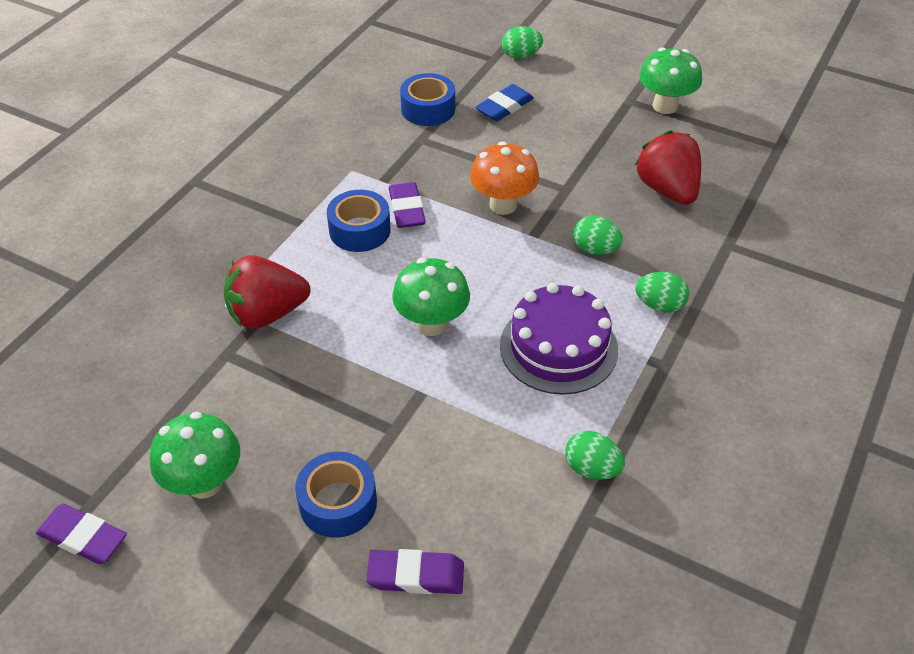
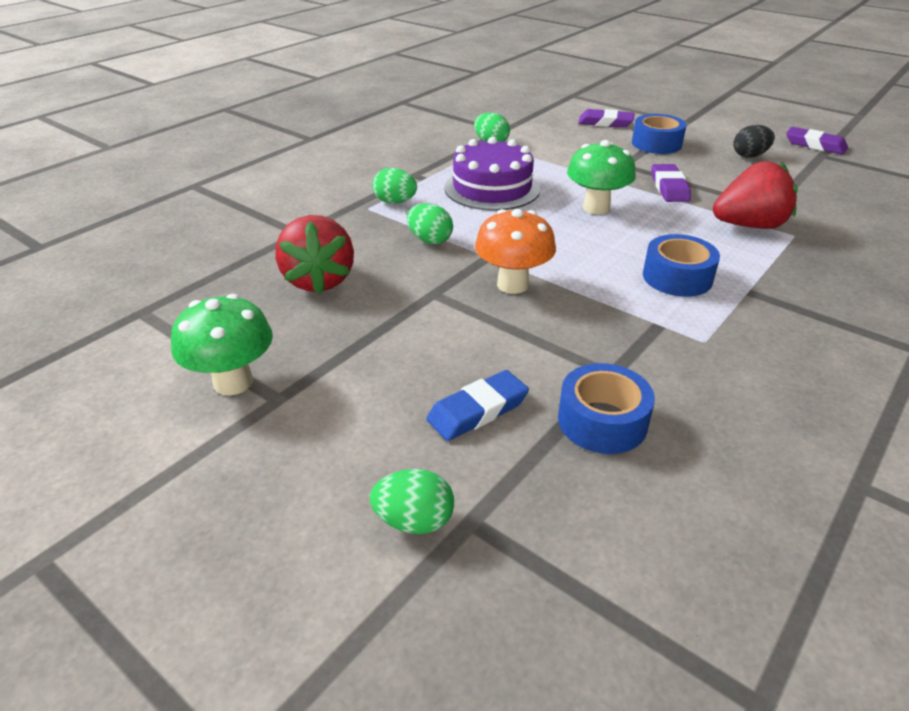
camera: 170 degrees left, 10 degrees down
(204, 483) = (749, 156): green mushroom -> black egg
(407, 209) = (625, 291): purple eraser -> purple eraser (669, 187)

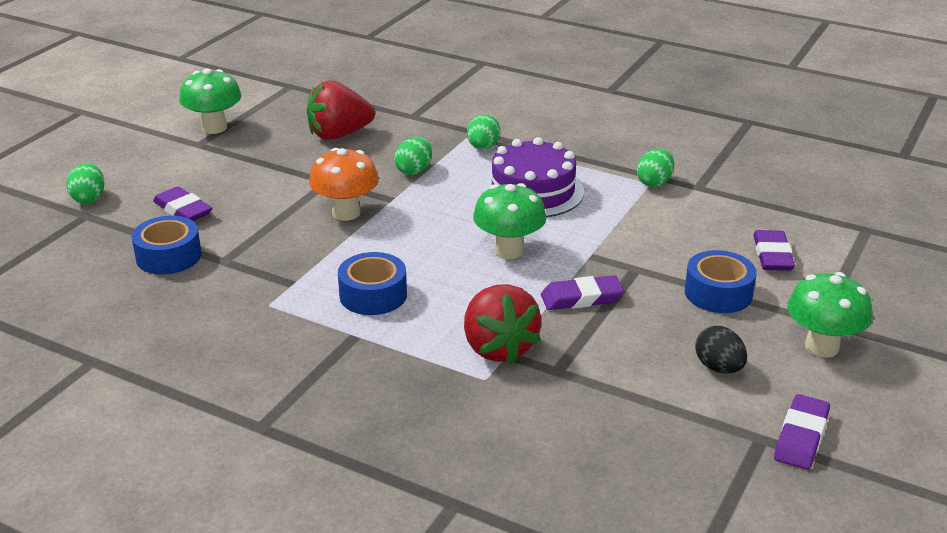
camera: 80 degrees right, 5 degrees down
(477, 410) = (183, 210): blue eraser -> purple eraser
(716, 126) = (822, 347): none -> green mushroom

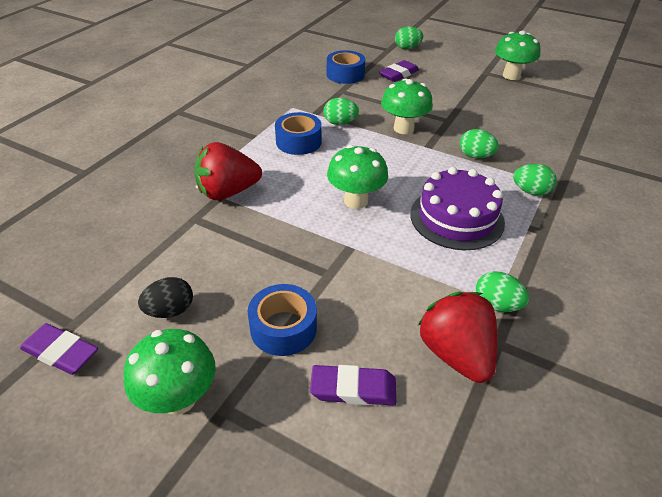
camera: 90 degrees right, 10 degrees up
(324, 261) = (340, 123): none -> green egg
(339, 135) = (522, 122): red strawberry -> red strawberry (456, 354)
(346, 213) = (403, 128): orange mushroom -> green mushroom
(581, 298) = (285, 236): purple eraser -> none

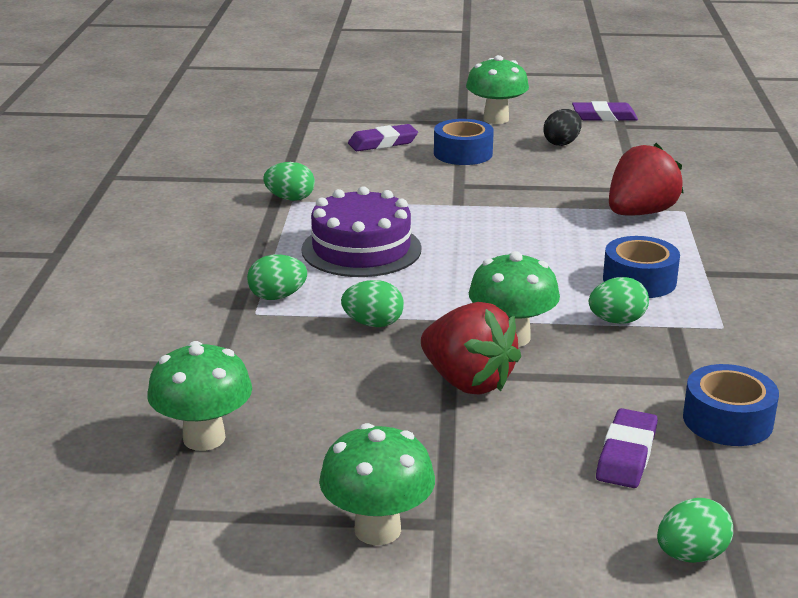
camera: 155 degrees right, 15 degrees down
(356, 201) = (490, 238): green mushroom -> green mushroom (204, 438)
(456, 354) = (315, 169): red strawberry -> red strawberry (468, 382)

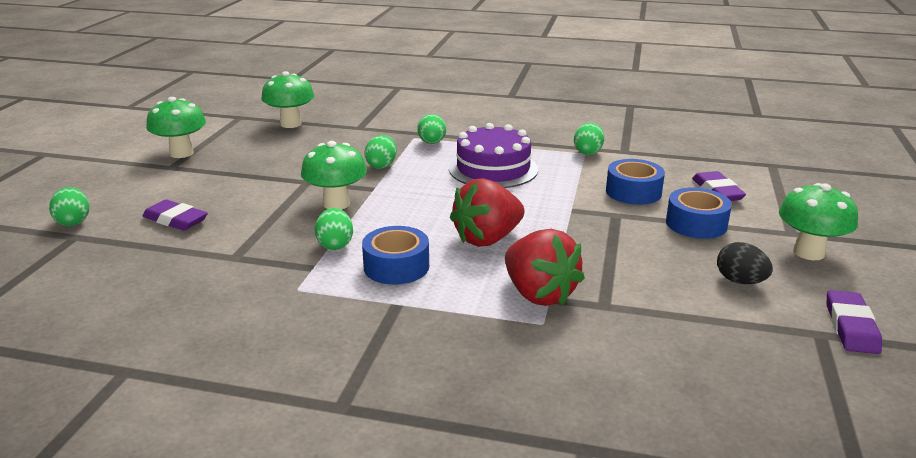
camera: 100 degrees right, 0 degrees up
(468, 382) = (292, 185): red strawberry -> red strawberry (487, 239)
(727, 420) = (175, 261): blue tape -> blue tape (633, 192)

